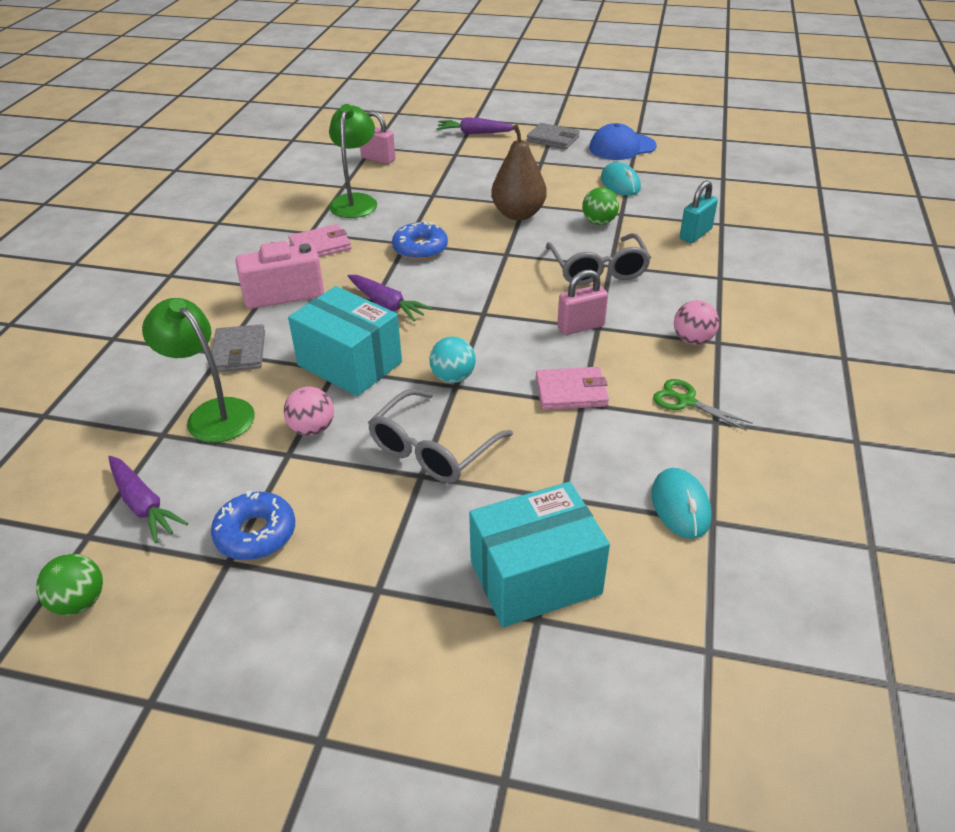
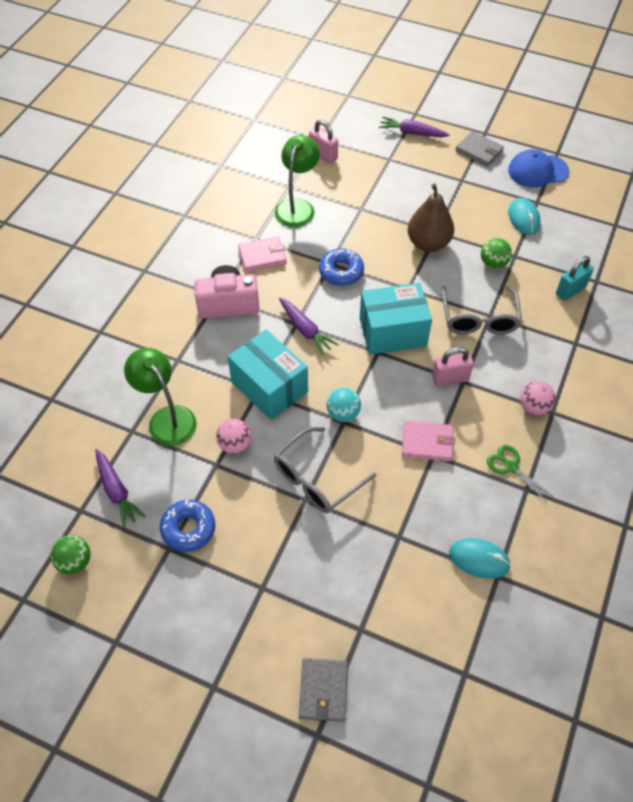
camera: 10 degrees right, 15 degrees up
(239, 352) = (190, 361): grey wallet -> grey wallet (323, 690)
(535, 577) = (366, 598): turquoise box -> turquoise box (393, 332)
(680, 506) = (479, 559): turquoise mouse -> turquoise mouse turned 75 degrees counterclockwise

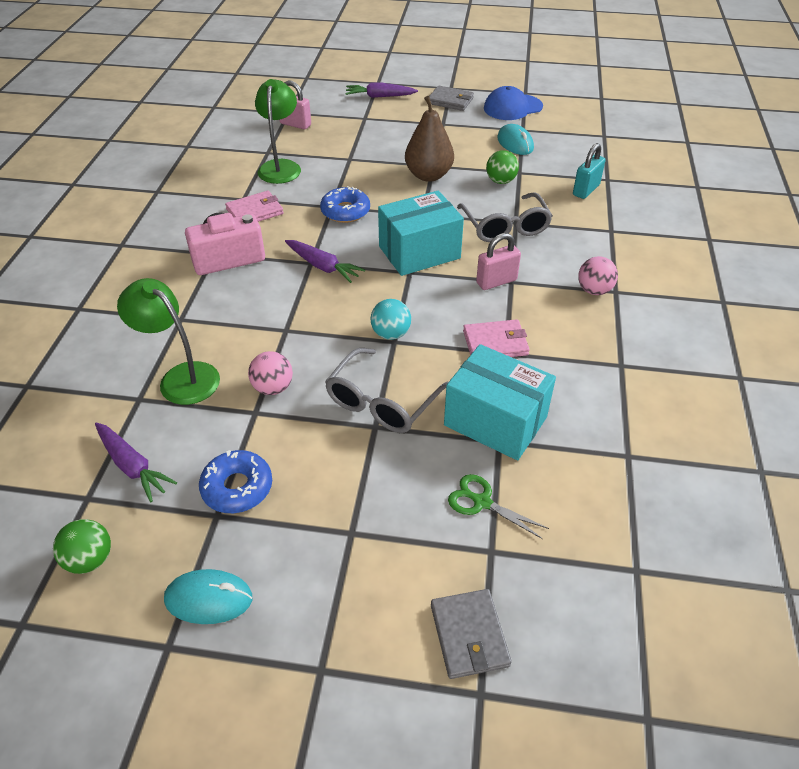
camera: 15 degrees left, 10 degrees down
(269, 387) = (297, 324): turquoise box -> turquoise box (495, 421)
(479, 559) = (600, 443): turquoise mouse -> turquoise mouse (209, 599)
(510, 467) = (594, 347): green scissors -> green scissors (481, 502)

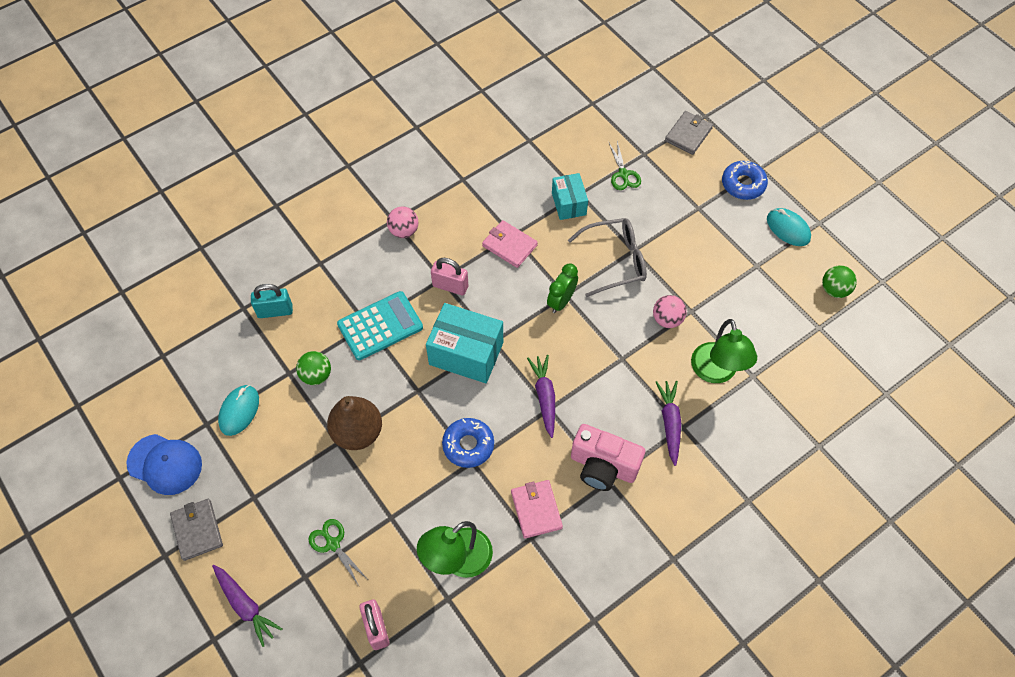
camera: 135 degrees left, 15 degrees up
(132, 466) = (783, 328): purple carrot -> purple carrot (670, 423)
(237, 487) = (735, 272): blue donut -> blue donut (743, 184)
(255, 211) = (536, 510): pink wallet -> pink wallet turned 60 degrees clockwise
(368, 134) = (333, 544): none -> green scissors
(391, 334) = (561, 301): turquoise ball -> green clock
(495, 421) = (569, 204): turquoise box -> turquoise box, size x0.61
(505, 227) = (380, 326): grey glasses -> turquoise calculator

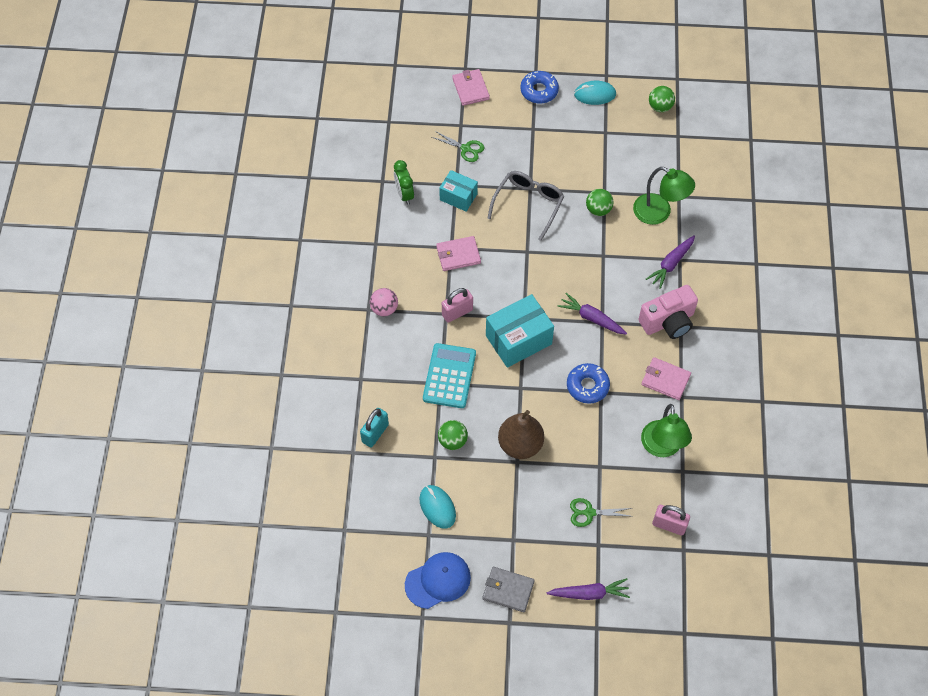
camera: 50 degrees left, 0 degrees up
(561, 301) = (530, 257): green clock -> green clock (404, 194)
(667, 319) = (598, 210): pink ball -> green ball
(670, 423) = (671, 264): purple carrot -> purple carrot turned 90 degrees counterclockwise
(688, 134) = (470, 89): grey wallet -> pink wallet

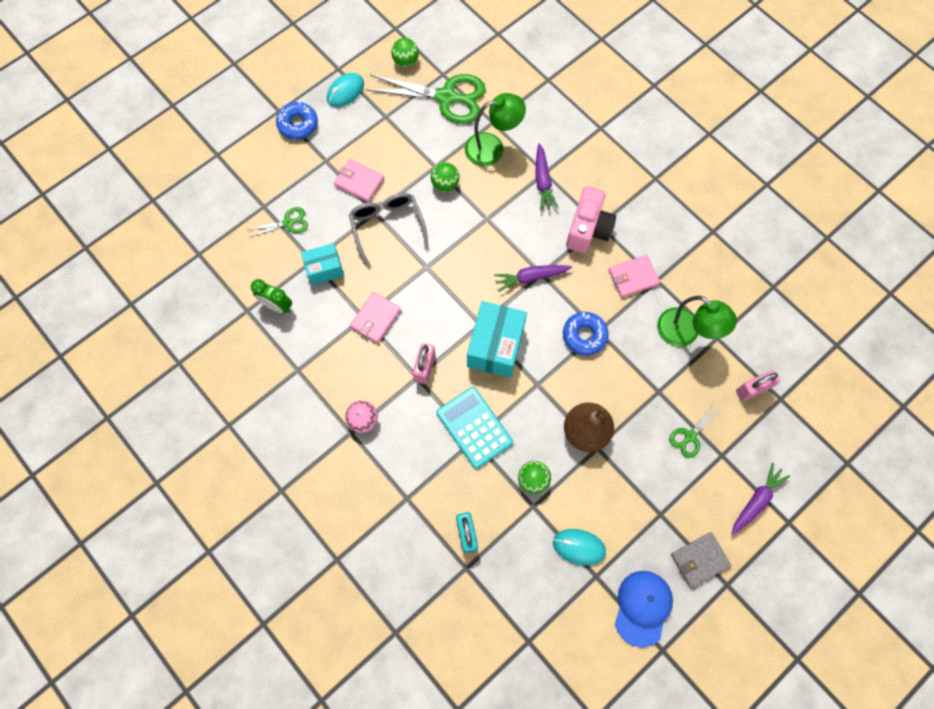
camera: 45 degrees left, 10 degrees up
(470, 89) = (239, 168): pink wallet -> pink wallet (359, 182)
(663, 154) = (447, 97): none -> green scissors

